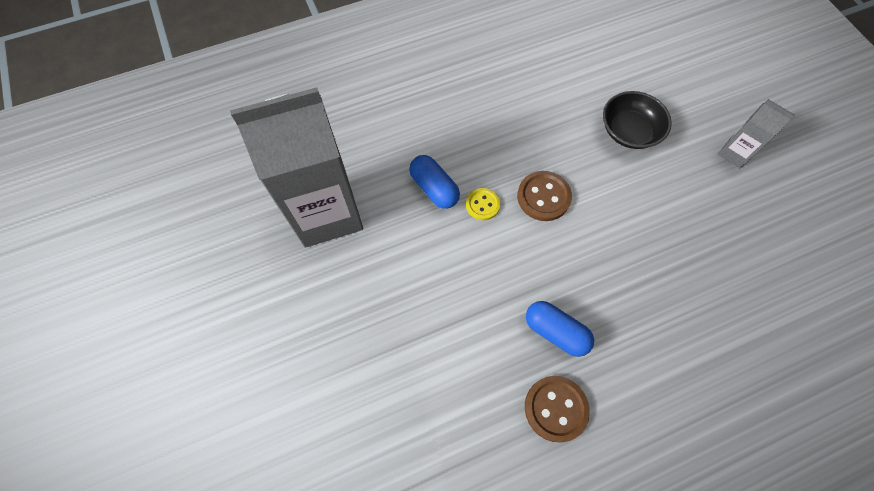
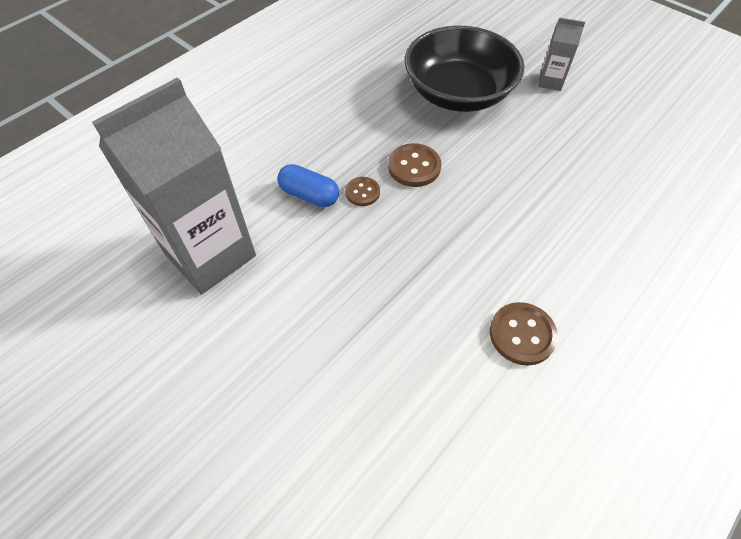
camera: 25 degrees left, 10 degrees down
(482, 205) = (362, 192): yellow button -> brown button
(555, 332) = (485, 270): blue capsule -> none
(629, 131) = (458, 93): black bowl -> black bowl, size x1.83

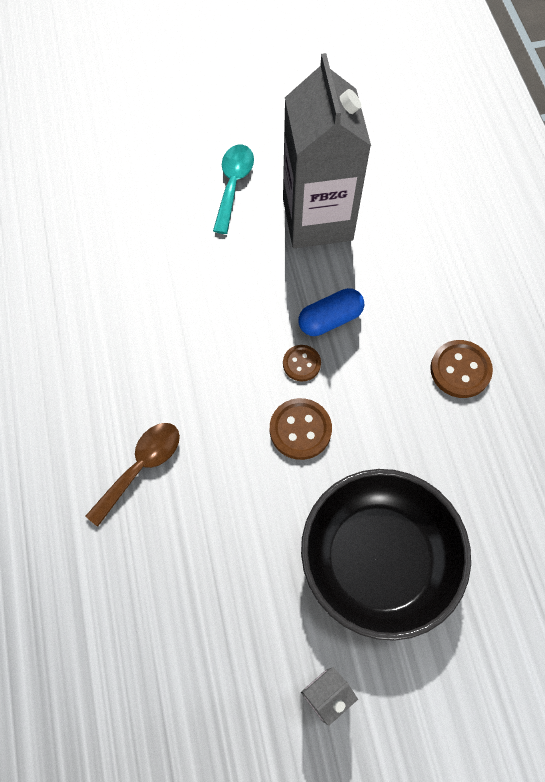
camera: 125 degrees right, 10 degrees up
(209, 348) = (233, 185): none -> turquoise spoon
(522, 334) = (74, 385): brown button -> brown button (460, 370)
(532, 239) = (141, 467): none -> brown spoon

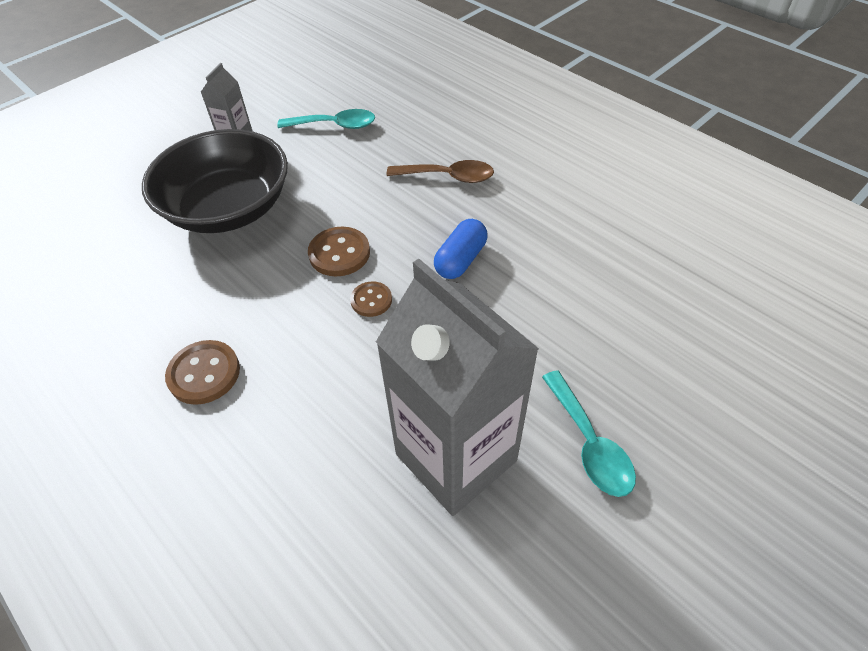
camera: 150 degrees right, 15 degrees down
(141, 467) = (448, 177): brown spoon -> brown spoon turned 90 degrees counterclockwise
(199, 639) = (334, 125): none -> turquoise spoon
(330, 319) = (368, 352): blue capsule -> blue capsule (460, 260)

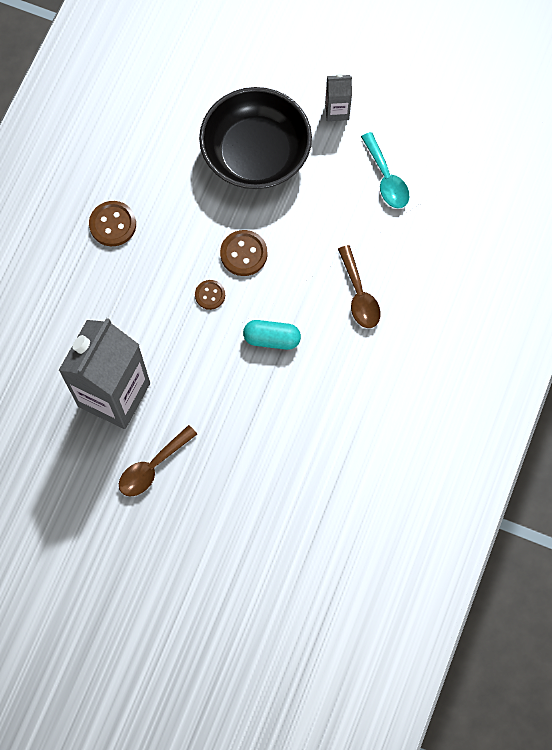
camera: 65 degrees right, 20 degrees up
(460, 260) = (272, 338): blue capsule -> turquoise capsule
(589, 443) = (152, 467): turquoise spoon -> brown spoon

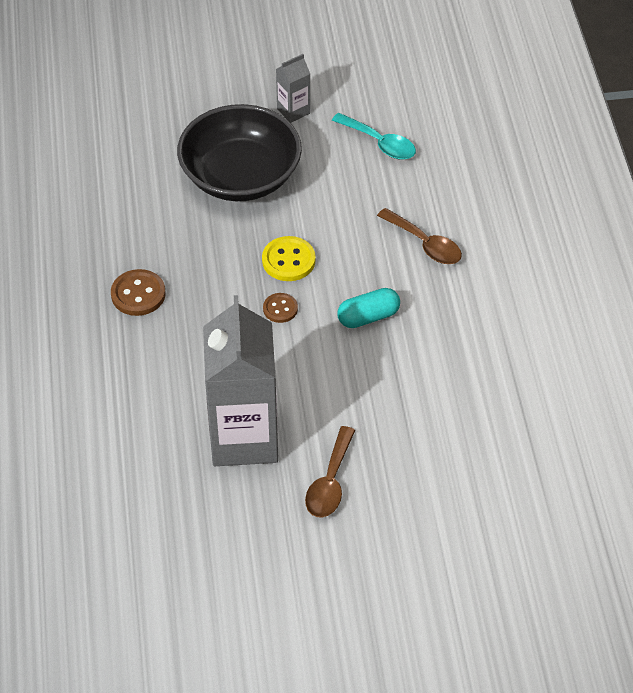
camera: 30 degrees left, 20 degrees down
(243, 254) = (288, 260): brown button -> yellow button

